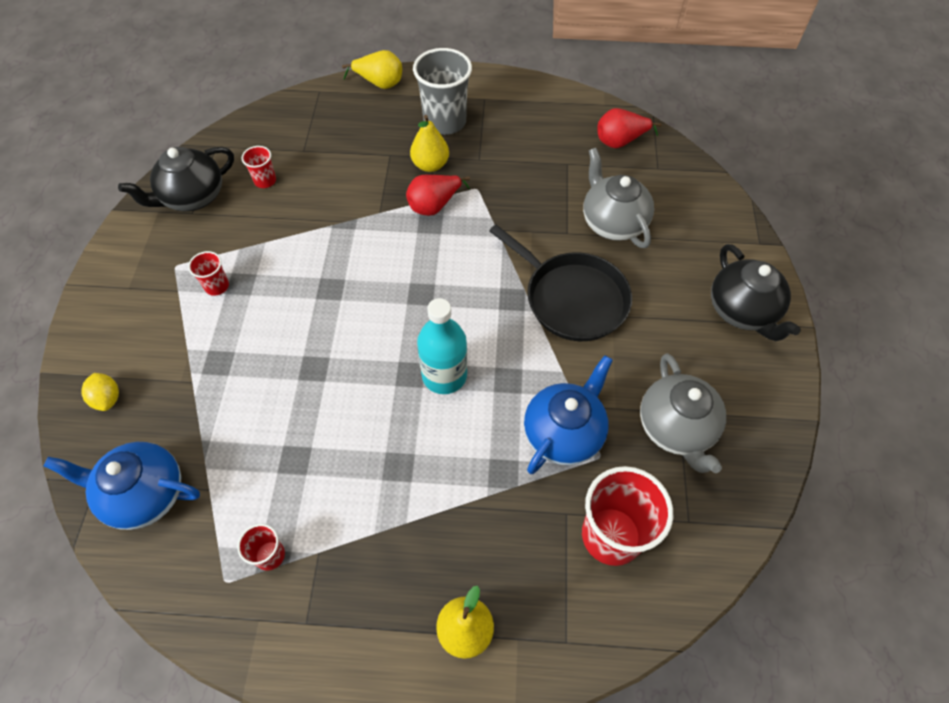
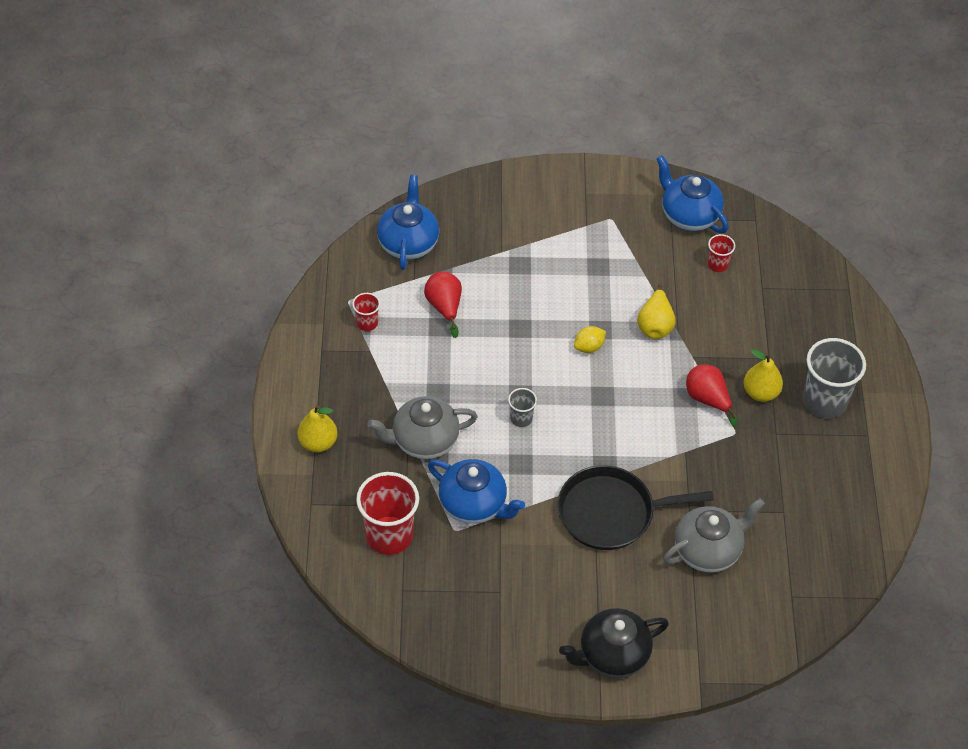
camera: 85 degrees right, 5 degrees down
(107, 398) = (482, 204): yellow lemon -> yellow lemon (589, 347)
(192, 197) = (689, 215): black teapot -> blue teapot
(217, 286) = (593, 251): red cup -> none
(379, 83) = (871, 339): yellow pear -> yellow pear (655, 325)
(444, 375) = (521, 418): turquoise bottle -> grey cup
(571, 298) = (611, 512): black pan -> black pan turned 45 degrees clockwise
(620, 141) = (825, 562): red pear -> red pear (444, 307)
(676, 428) = (484, 587): grey teapot -> grey teapot (424, 440)

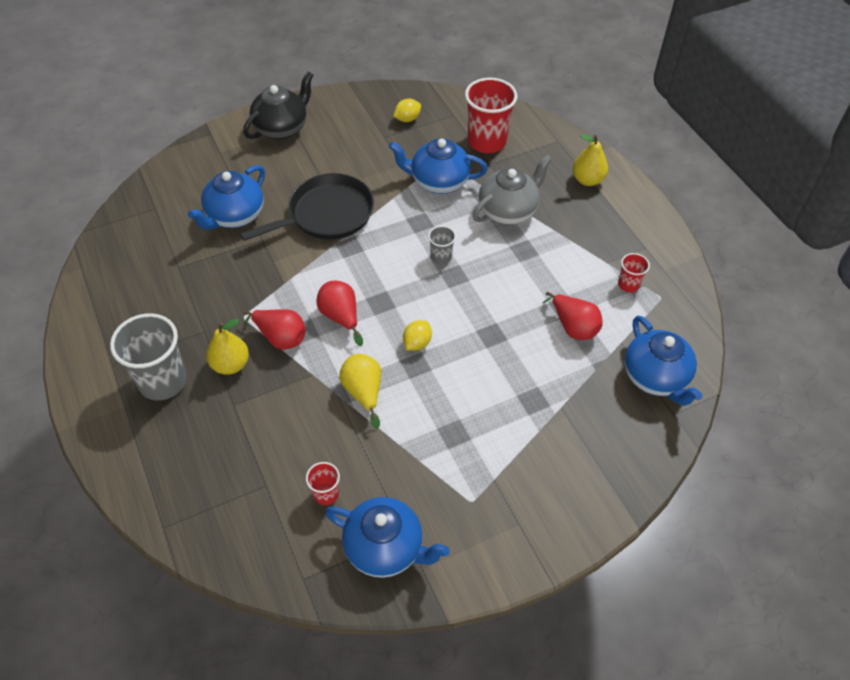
camera: 155 degrees right, 0 degrees up
(459, 606) = (407, 119): none -> yellow lemon
(645, 397) = (341, 317): none -> red pear
(708, 550) = (234, 216): grey teapot -> blue teapot

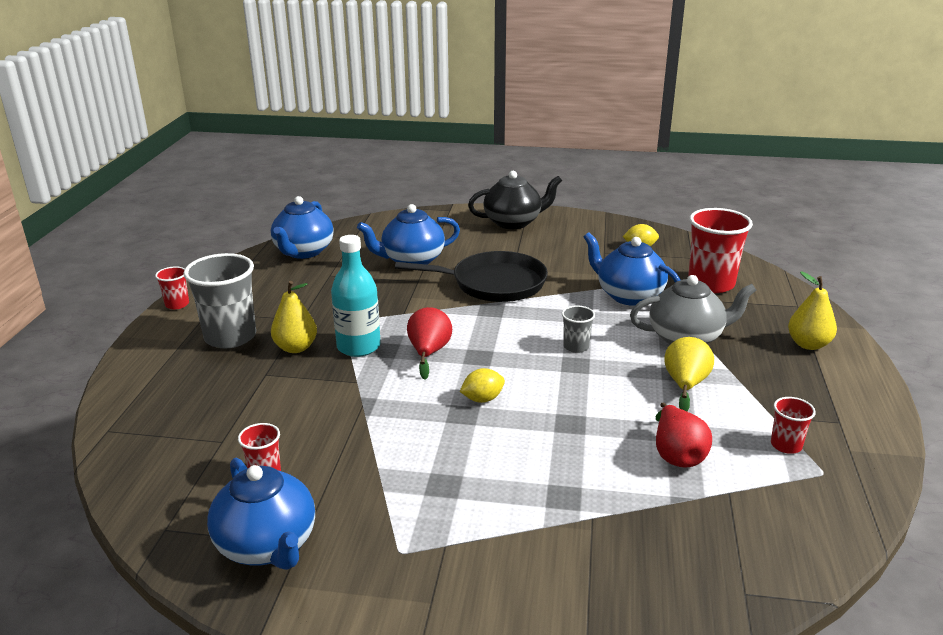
camera: 35 degrees right, 25 degrees down
(72, 369) = (177, 304): none -> red cup
(280, 338) = (358, 347): red pear -> turquoise bottle
(363, 392) = (389, 414): yellow pear -> yellow pear (685, 385)
(655, 377) = (749, 544): blue teapot -> blue teapot (303, 252)

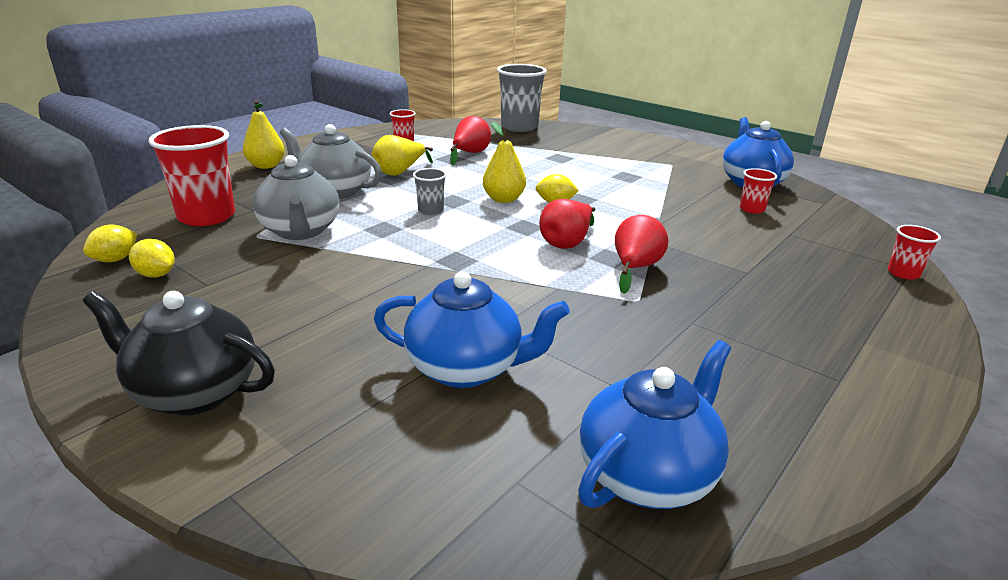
camera: 150 degrees left, 0 degrees up
(177, 304) = (903, 415): red cup -> red cup (903, 273)
(230, 337) = (795, 326): grey cup -> grey cup (519, 127)
(296, 348) = (708, 288): yellow pear -> yellow pear (503, 199)
(358, 347) = (635, 268): turquoise bottle -> red pear
(493, 283) = (408, 289): black pan -> none
(629, 295) = (300, 231): blue teapot -> grey teapot
(681, 246) = (115, 259): none -> yellow lemon

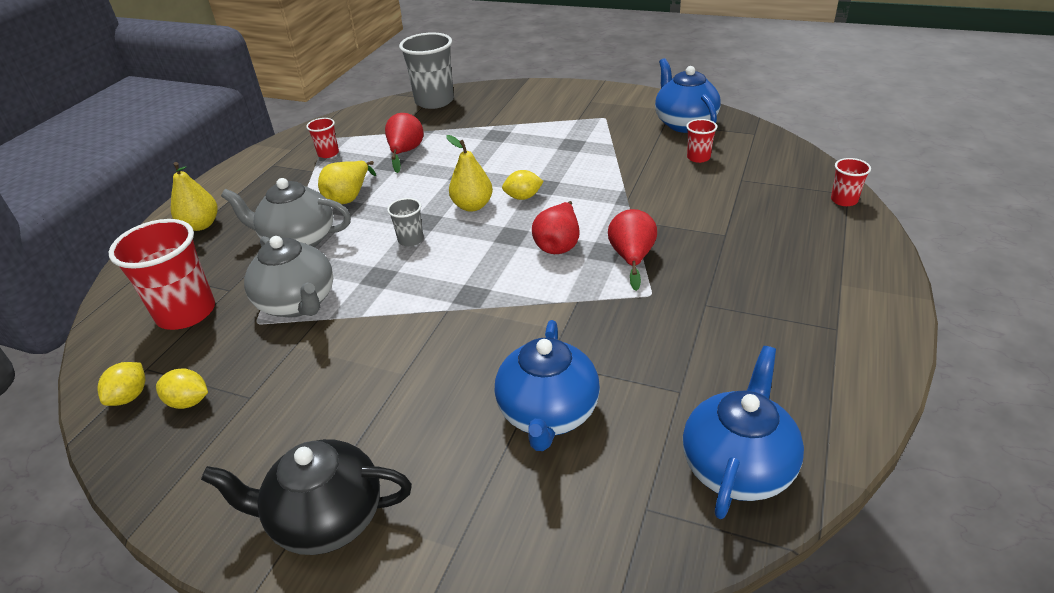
camera: 15 degrees left, 10 degrees up
(466, 369) = (548, 414): blue teapot -> blue teapot turned 105 degrees clockwise

